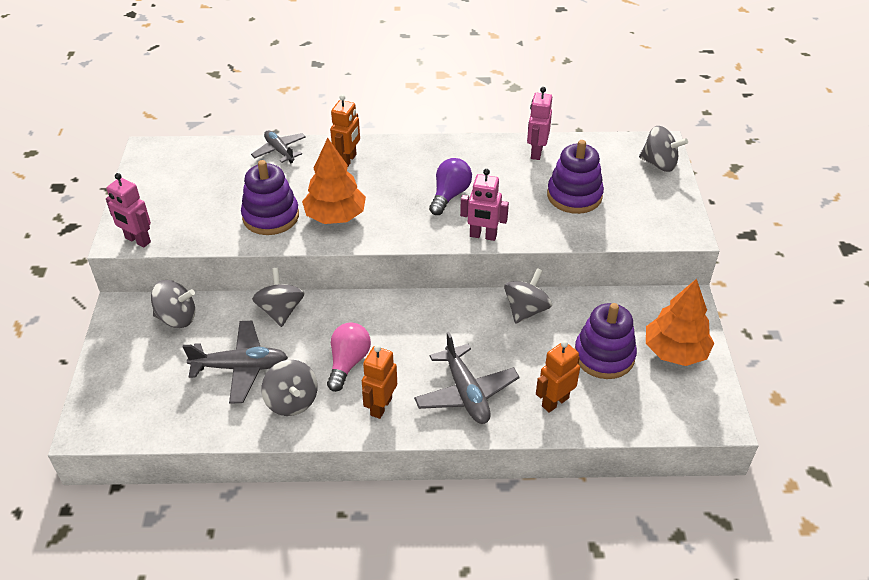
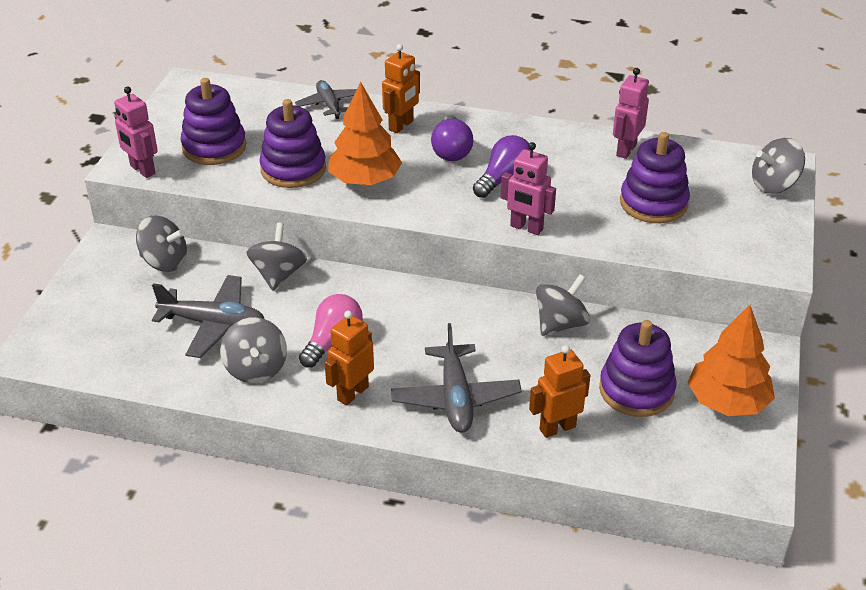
camera: 15 degrees right, 5 degrees down
(194, 207) = (214, 147): none -> purple stacking toy
(397, 176) = (451, 151): none -> purple light bulb
(659, 164) = (774, 185): grey spinning top -> grey spinning top turned 120 degrees clockwise

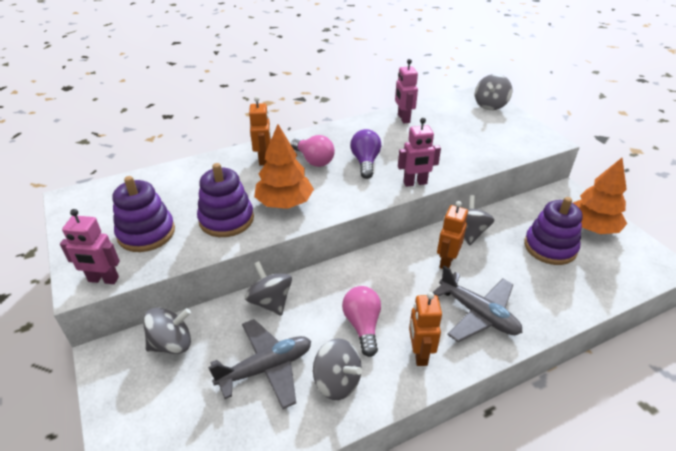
camera: 40 degrees left, 0 degrees up
(329, 104) = (199, 167): grey plane -> none
(451, 151) = (313, 160): purple light bulb -> pink light bulb
(557, 428) = (548, 295): orange robot -> orange robot (446, 261)
(653, 203) = (455, 138): purple stacking toy -> none

